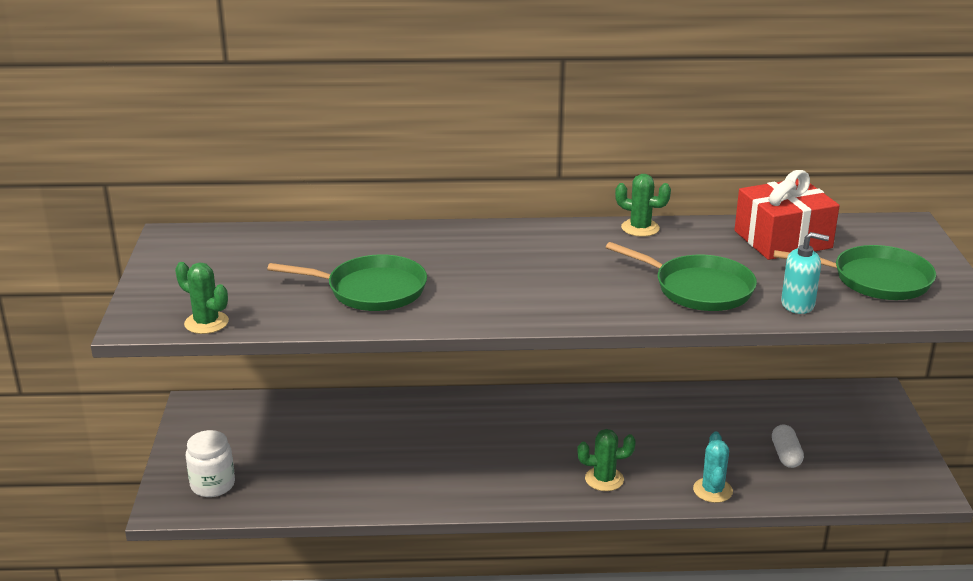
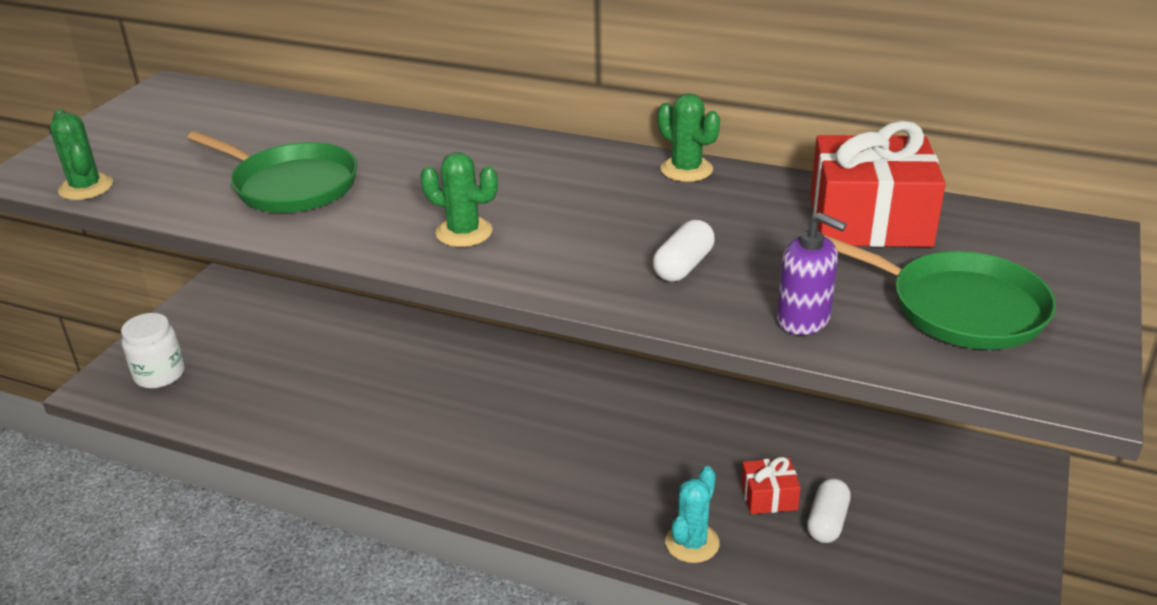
camera: 25 degrees right, 5 degrees up
(604, 479) = (568, 487): green cactus -> green cactus (464, 232)
(699, 289) = (683, 266): green pan -> white capsule
(739, 450) = (769, 497): none -> red gift
(798, 304) = (803, 319): turquoise soap dispenser -> purple soap dispenser

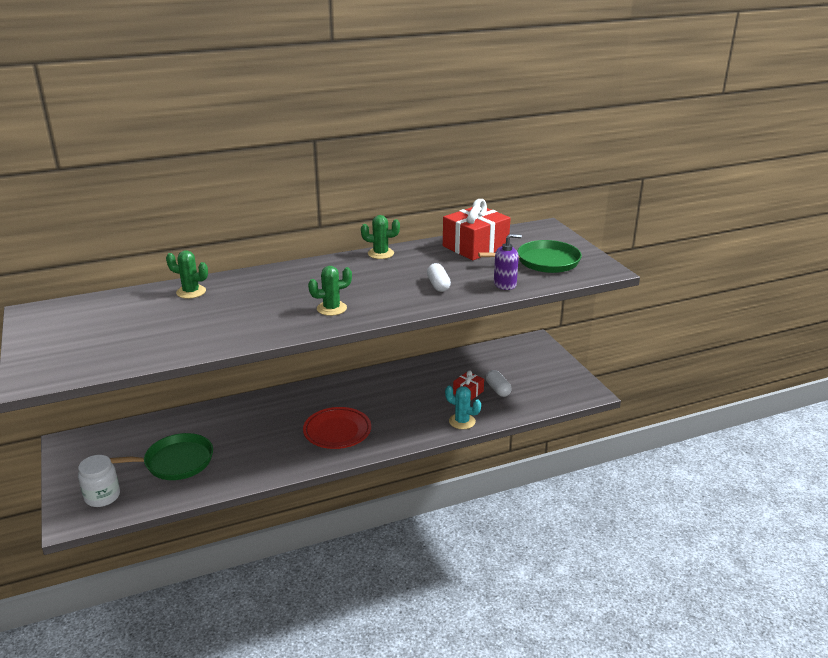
camera: 45 degrees left, 5 degrees down
(86, 187) = (89, 369): green cactus -> green cactus (191, 292)
(291, 185) = (210, 324): green pan -> green pan (175, 462)
(498, 446) = (337, 431): none -> red plate
(692, 543) = (462, 421): turquoise cactus -> turquoise cactus turned 45 degrees counterclockwise

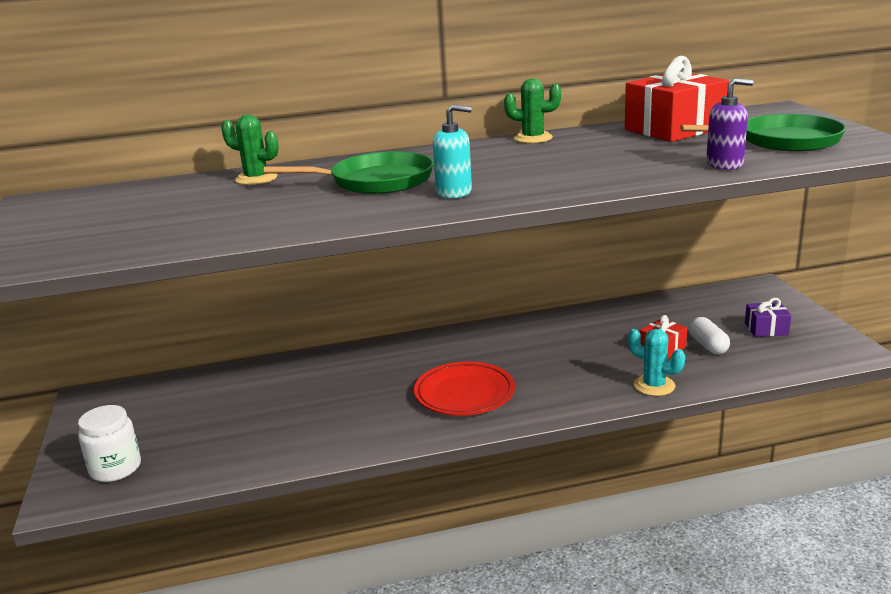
camera: 10 degrees right, 5 degrees down
(175, 462) = (227, 427): green pan -> green pan (376, 181)
(331, 308) = (454, 192): green cactus -> turquoise soap dispenser
(438, 285) = (619, 167): white capsule -> none
(536, 375) = (766, 329): none -> purple gift

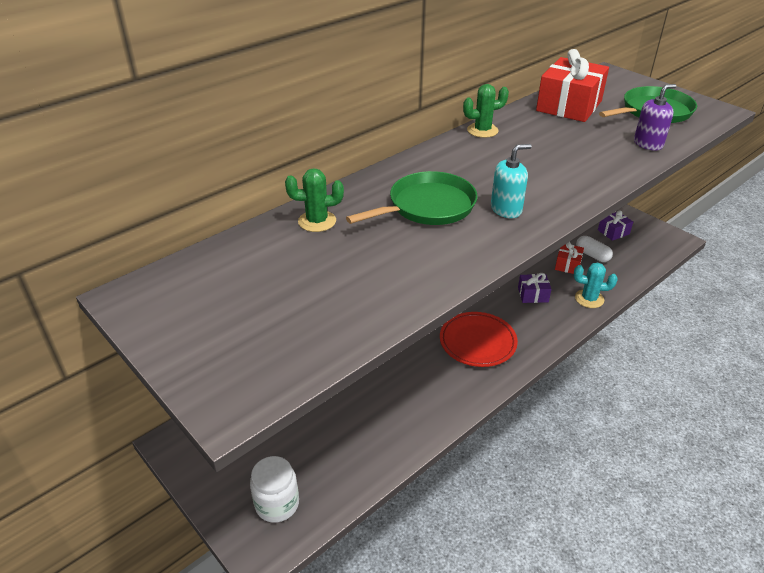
camera: 30 degrees left, 15 degrees up
(583, 367) = (533, 295): none -> purple gift

